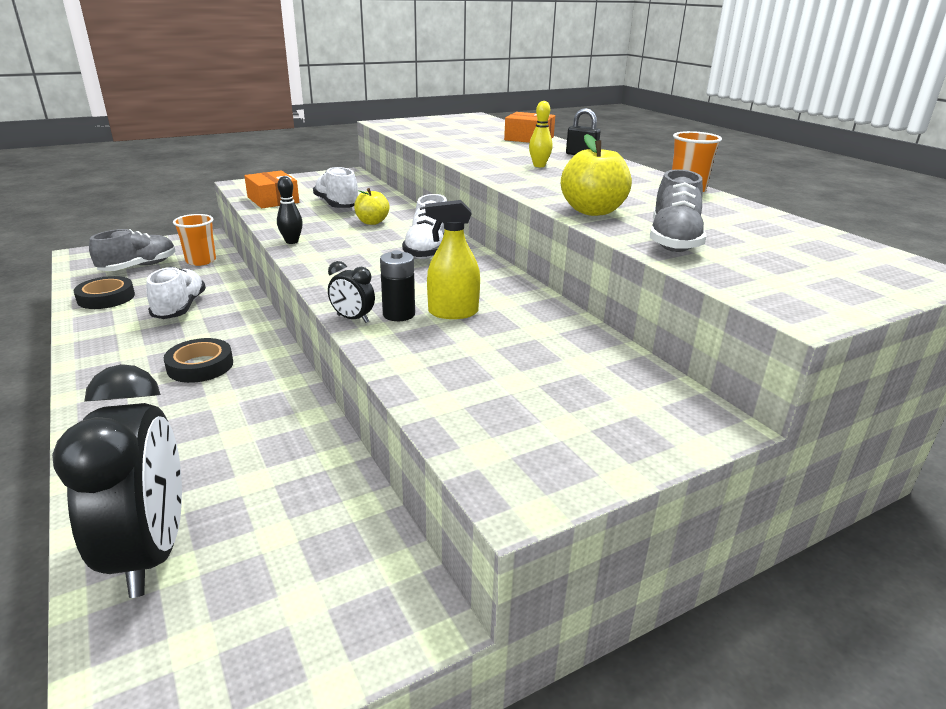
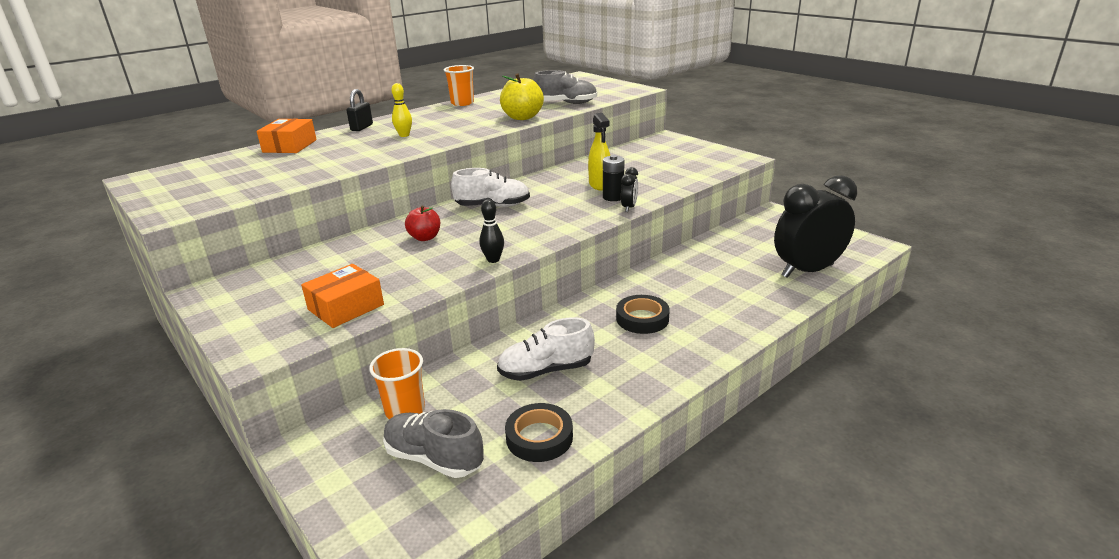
camera: 100 degrees left, 0 degrees up
(337, 205) = (368, 265): white shoe -> none
(372, 222) = (425, 237): yellow apple -> red apple

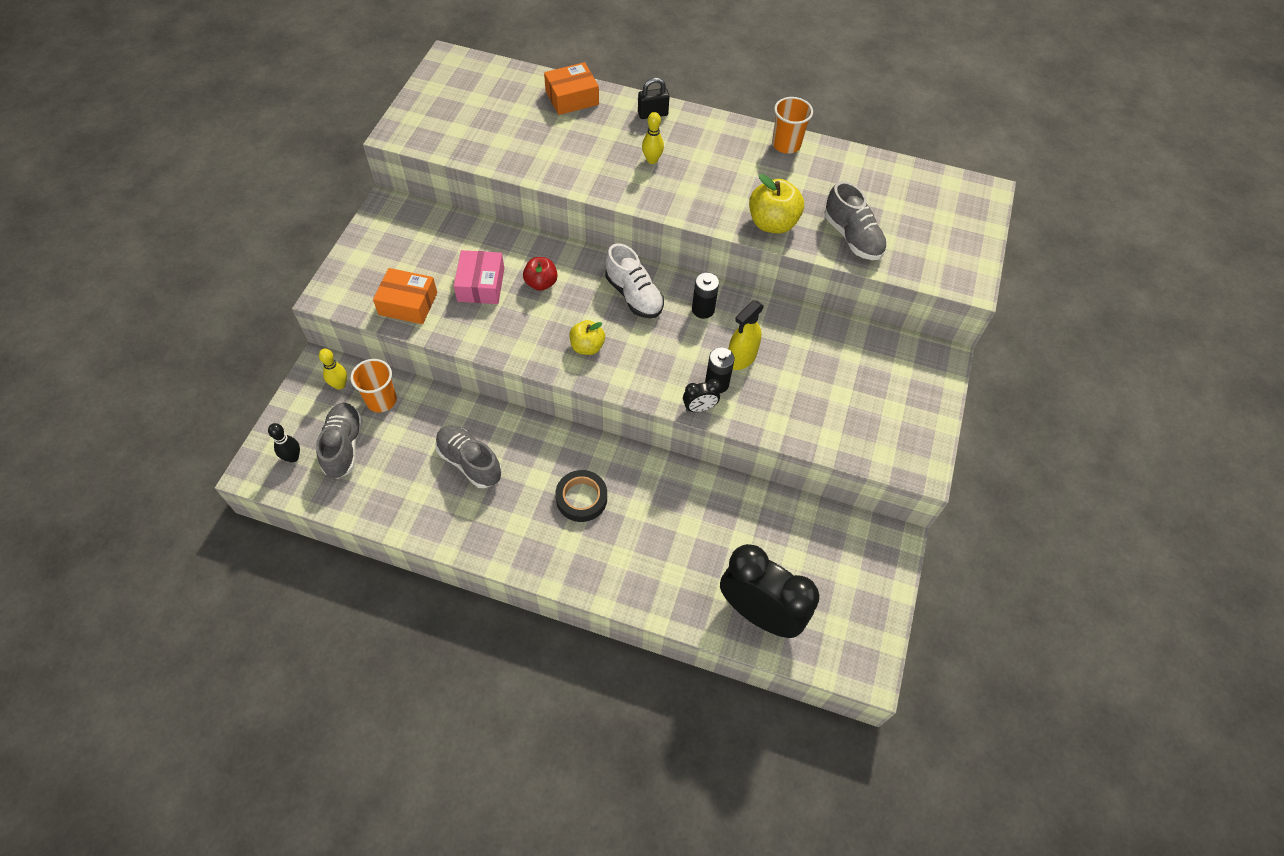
camera: 55 degrees right, 30 degrees up
(346, 438) = (340, 385): none -> yellow bowling pin
(384, 264) = (481, 285): none -> pink box
(493, 260) = (529, 354): black bowling pin -> black bowling pin (293, 457)
(519, 234) = (587, 347): none -> yellow apple
(539, 437) = (392, 497): black tape -> none
(540, 187) = (703, 309): none -> black battery
(546, 370) = (469, 462): white shoe -> grey shoe

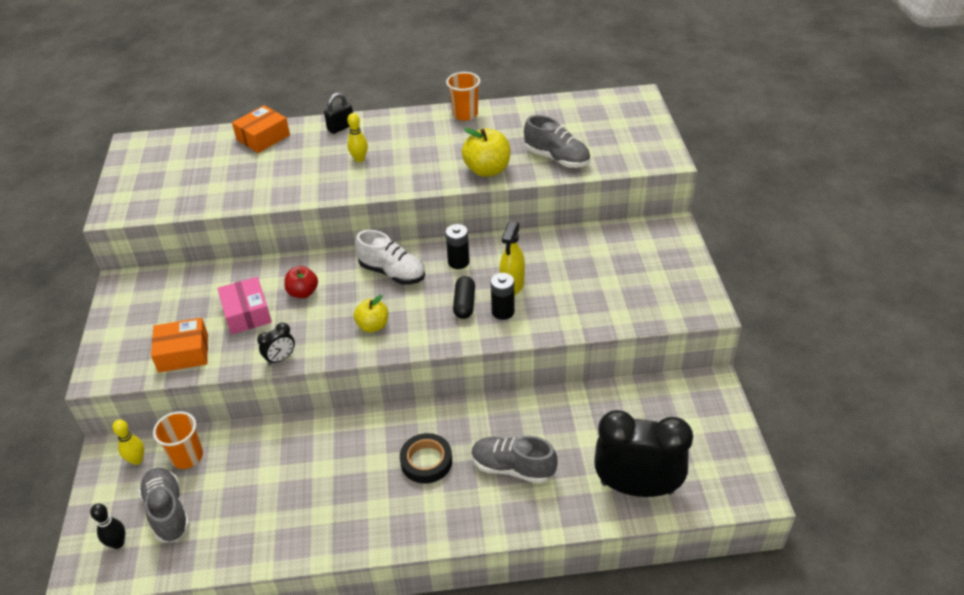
camera: 20 degrees left, 15 degrees down
(469, 462) = (303, 474): grey shoe -> grey shoe (512, 468)
(684, 359) = (464, 304): none -> black capsule
(699, 408) = (499, 335): black clock -> black clock (280, 358)

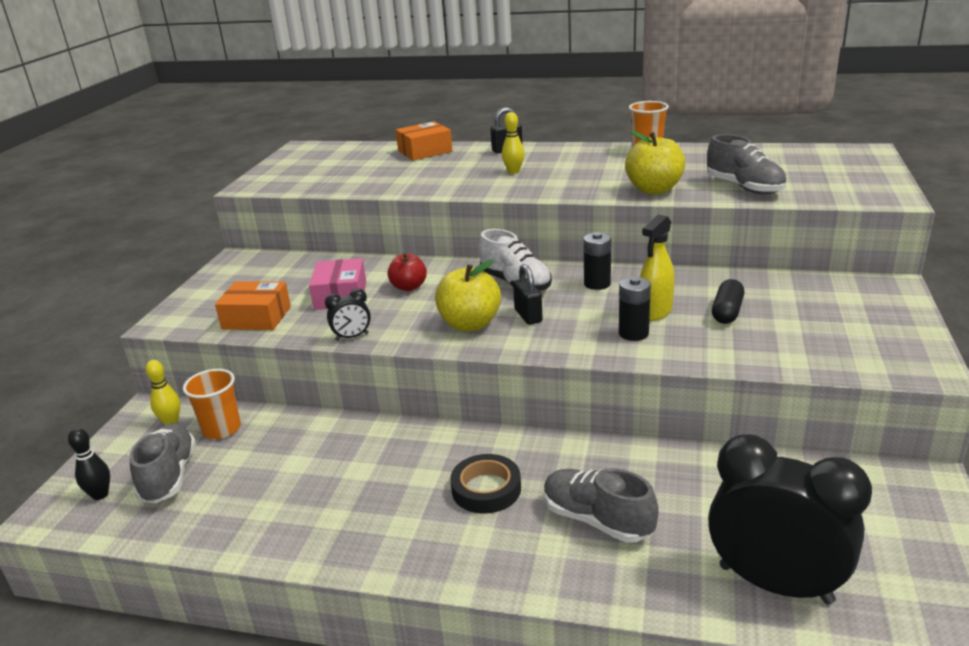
camera: 20 degrees right, 15 degrees down
(373, 326) = (470, 324): yellow apple -> yellow apple, size x1.54
(416, 308) = (528, 316): none -> black padlock
(464, 304) = (588, 320): black capsule -> black capsule (727, 312)

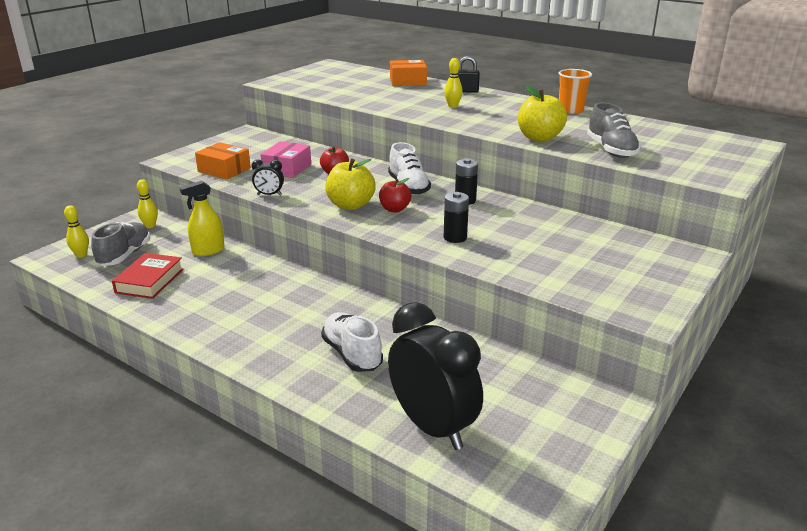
camera: 20 degrees right, 0 degrees up
(100, 495) = (81, 255): black bowling pin -> yellow bowling pin
(221, 429) = (174, 237): orange cup -> none
(239, 503) = (149, 281): none -> red book
(486, 489) = (299, 316): black tape -> none
(528, 316) = (394, 209): black padlock -> red apple
(597, 520) = (352, 354): grey shoe -> white shoe
(655, 312) = (486, 228): yellow spray bottle -> yellow spray bottle (208, 251)
(727, 312) = (539, 241): black capsule -> none

